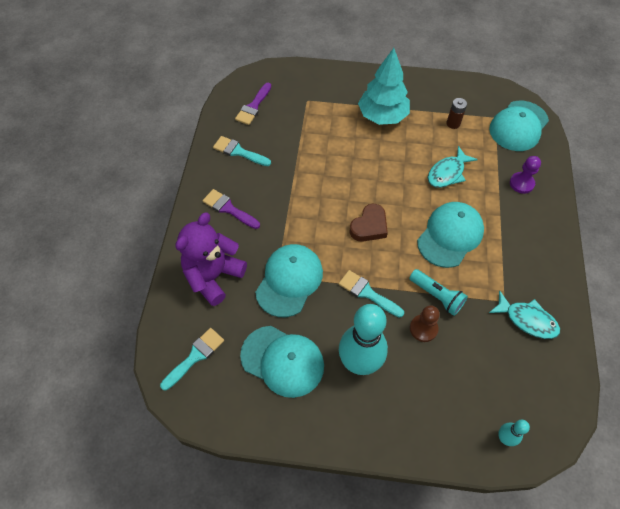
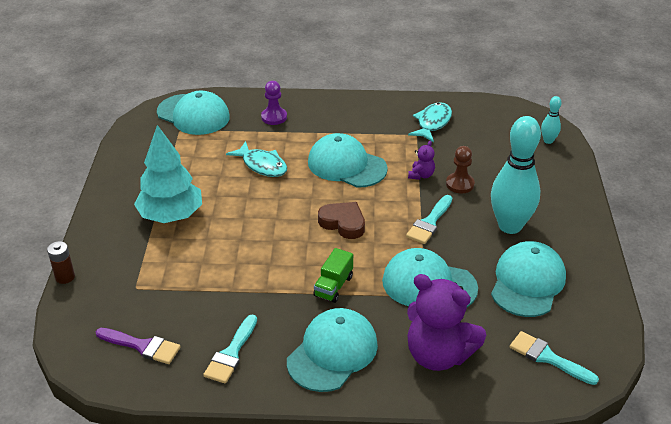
camera: 95 degrees left, 20 degrees down
(228, 209) = (332, 352): purple brush -> turquoise cap
(295, 214) = (333, 286): none -> green truck
(437, 296) = (421, 175): turquoise flashlight -> purple teddy bear
(453, 123) = (187, 160): brown battery -> brown battery (65, 277)

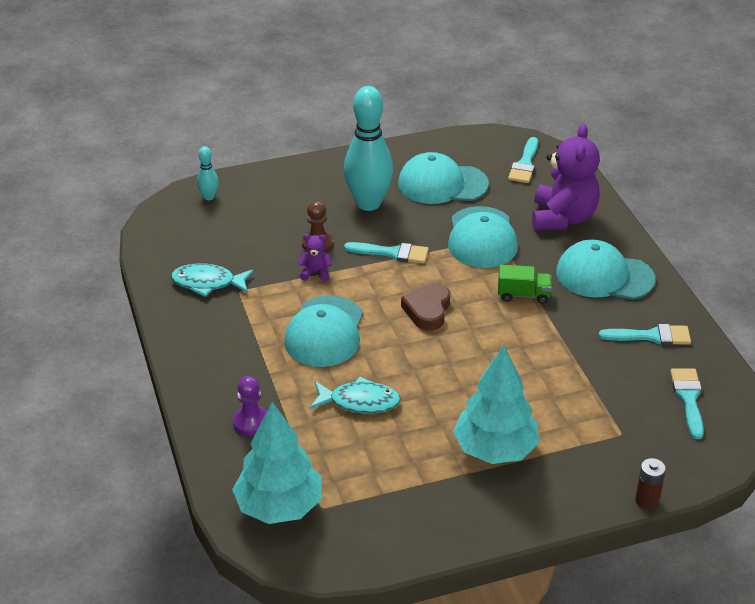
camera: 110 degrees left, 0 degrees up
(142, 346) = (688, 398): purple brush -> turquoise brush
(193, 115) = (279, 507): turquoise cap -> turquoise tree
(262, 165) = (359, 402): turquoise fish -> turquoise fish turned 75 degrees clockwise

